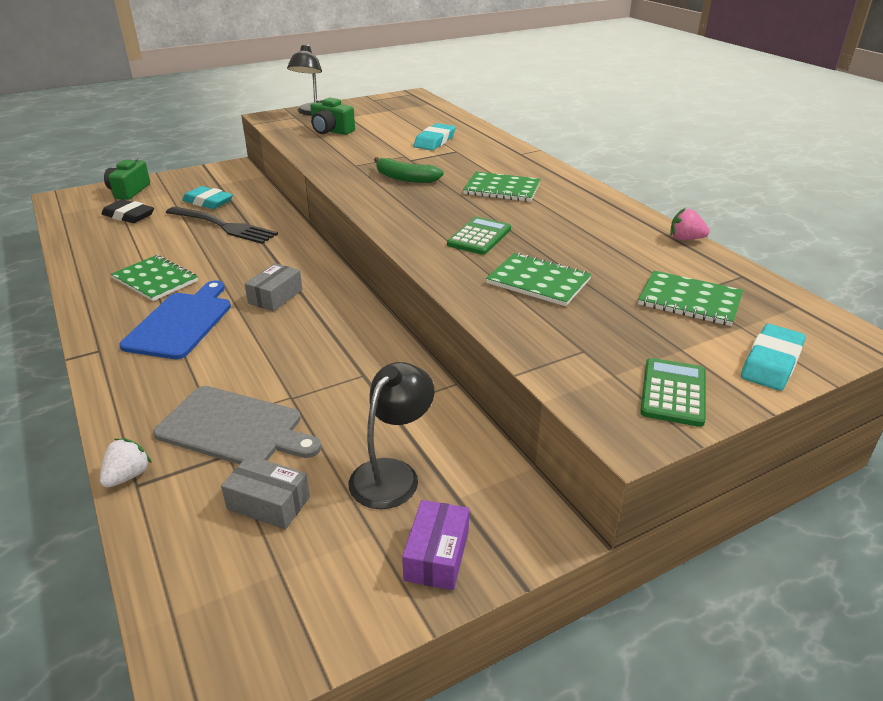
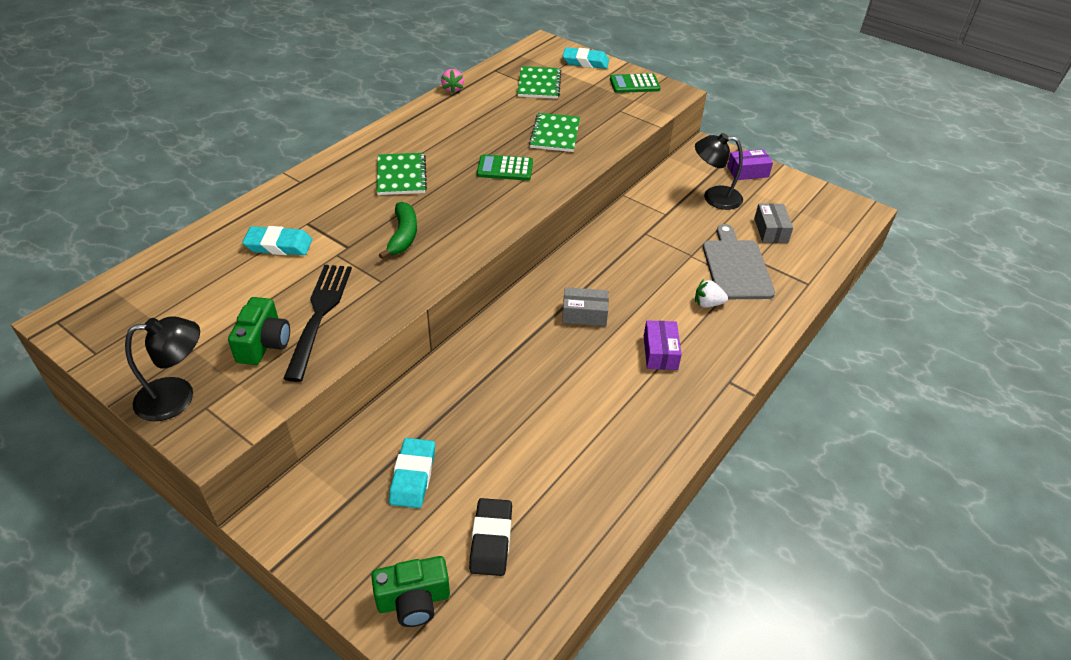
camera: 115 degrees left, 10 degrees up
(128, 476) = (807, 290): white strawberry -> white strawberry (708, 304)
(155, 280) = (612, 412): green notebook -> none
(181, 323) = (660, 352): blue cutting board -> purple box
(223, 226) = (473, 423): black fork -> black fork (319, 316)

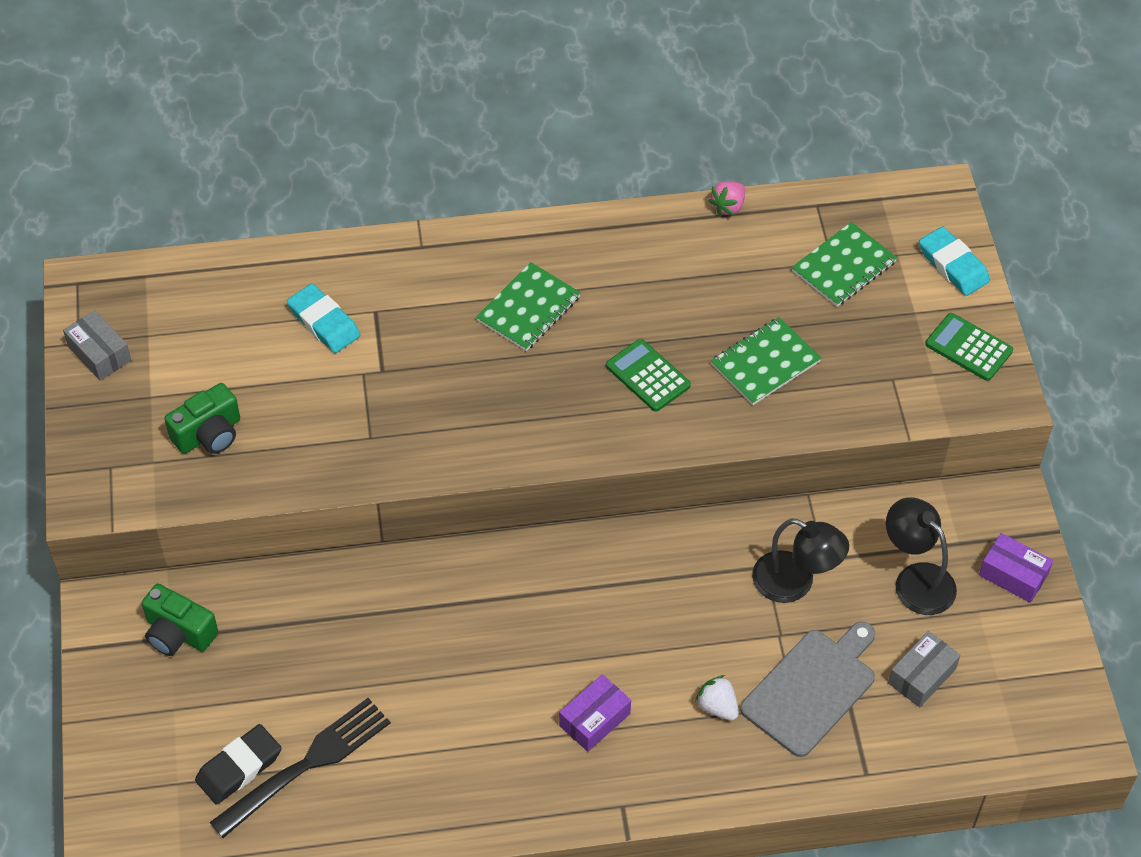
camera: 45 degrees right, 10 degrees up
(177, 397) = (99, 439): black lamp -> black lamp (795, 583)
(319, 316) = (280, 437): black fork -> black fork (306, 765)
(403, 236) = (446, 395): green banana -> none
(413, 476) = (239, 658): turquoise eraser -> none
(413, 601) = (134, 765): green camera -> green camera (178, 633)
(584, 314) = (573, 616): grey box -> grey box (99, 353)

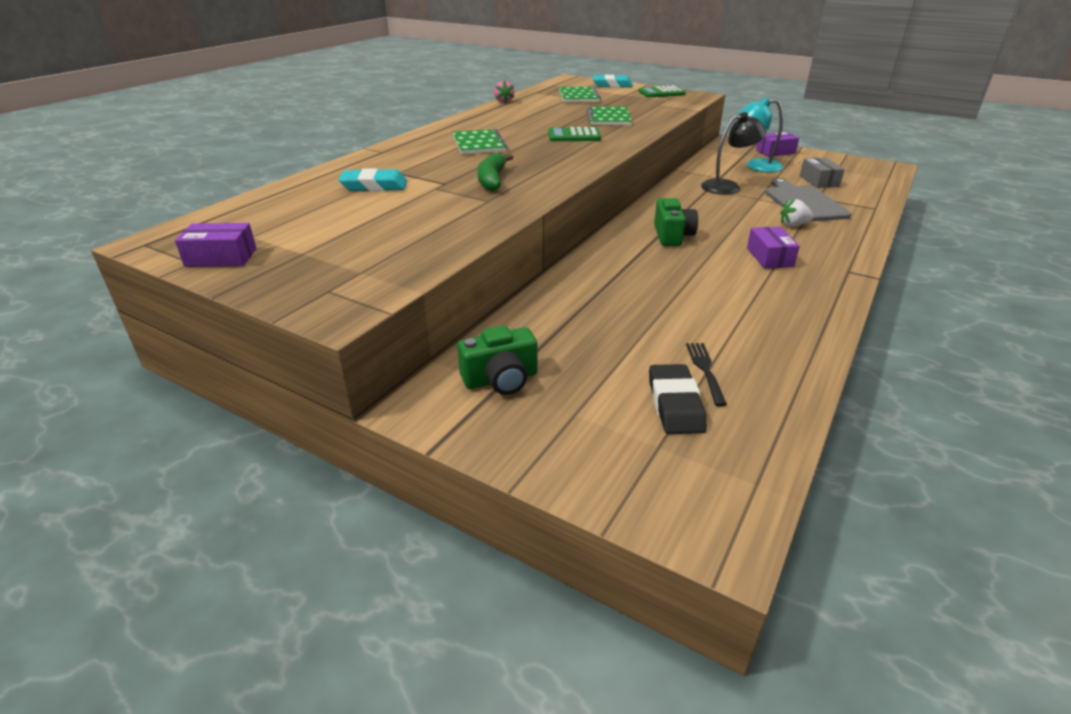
camera: 50 degrees left, 20 degrees down
(99, 353) = (221, 257): grey box -> purple box
(209, 434) = (380, 244): green camera -> green camera (672, 236)
(306, 765) = (705, 371): black fork -> black fork, size x0.51
(428, 402) = (492, 180): none -> green banana
(916, 579) = (756, 166): black lamp -> turquoise lamp

